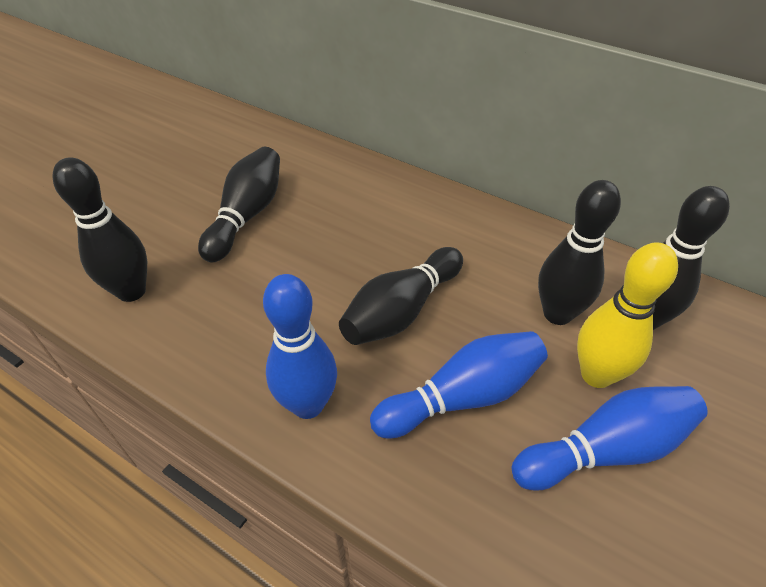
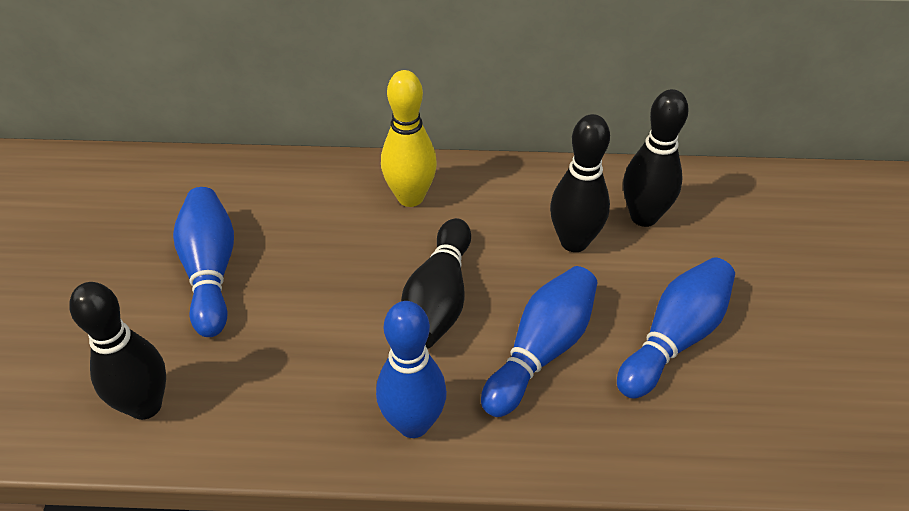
camera: 30 degrees left, 0 degrees up
(247, 215) = (210, 271): black bowling pin -> blue bowling pin
(596, 375) = (634, 281): yellow bowling pin -> yellow bowling pin (410, 197)

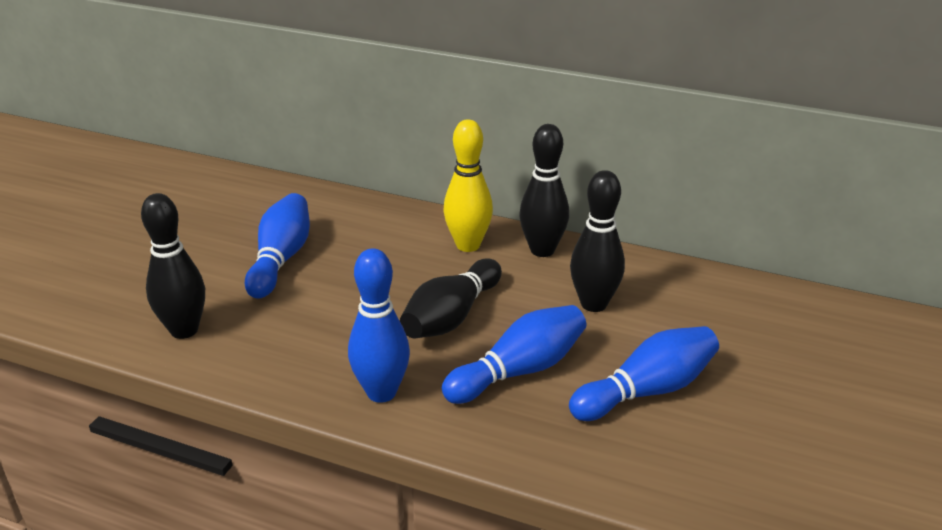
camera: 20 degrees right, 15 degrees down
(643, 217) = (669, 300): black bowling pin -> black bowling pin (542, 250)

